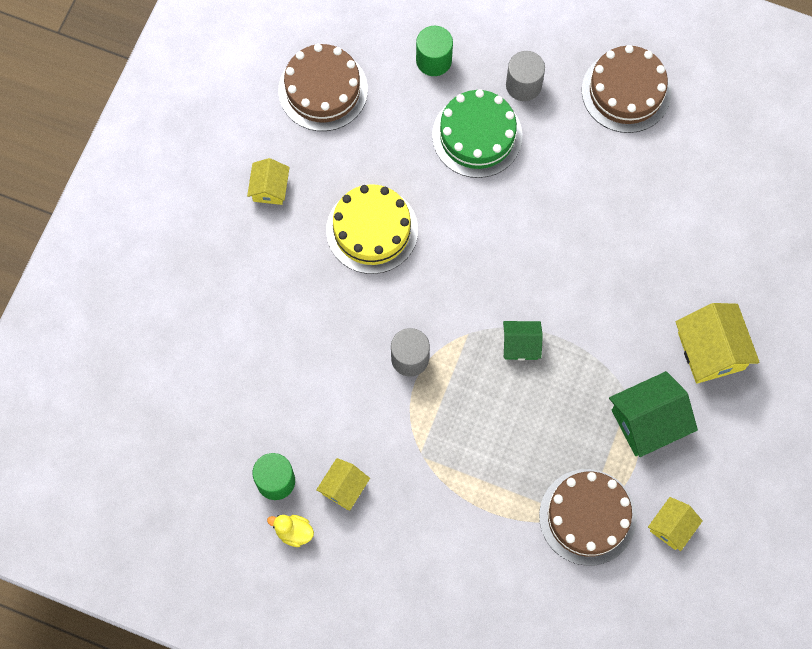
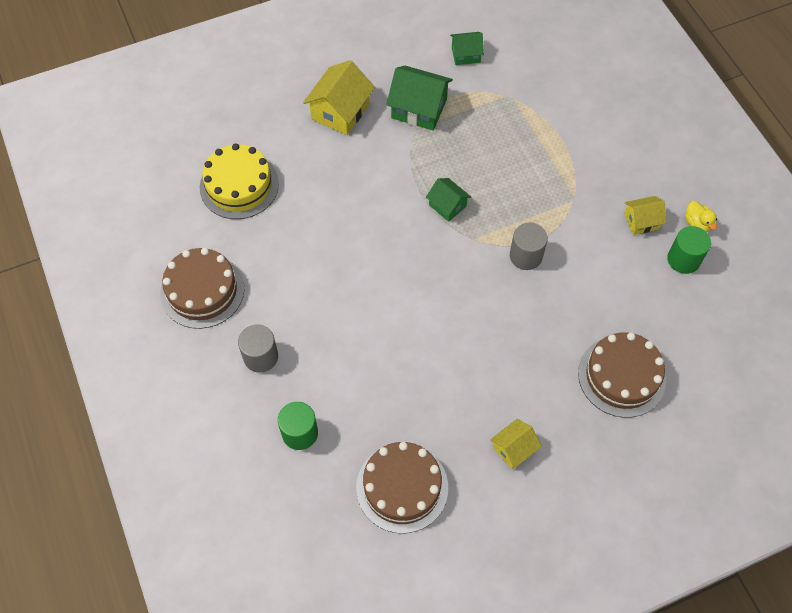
camera: 135 degrees left, 10 degrees down
(372, 230) = (469, 354): yellow cake -> yellow cake (239, 185)
(477, 136) = (331, 352): green cake -> none
(587, 517) = (507, 94): brown cake -> brown cake (622, 376)
(671, 527) = (466, 55): yellow house -> green house

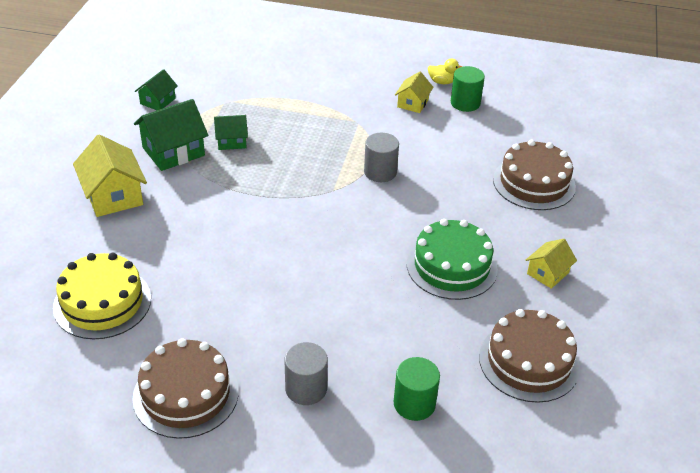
camera: 55 degrees left, 20 degrees down
(447, 205) = (285, 187): green house -> green house (231, 141)
(460, 374) = (451, 266): none -> green cake
(514, 448) = (548, 273): yellow house -> yellow house turned 45 degrees clockwise

